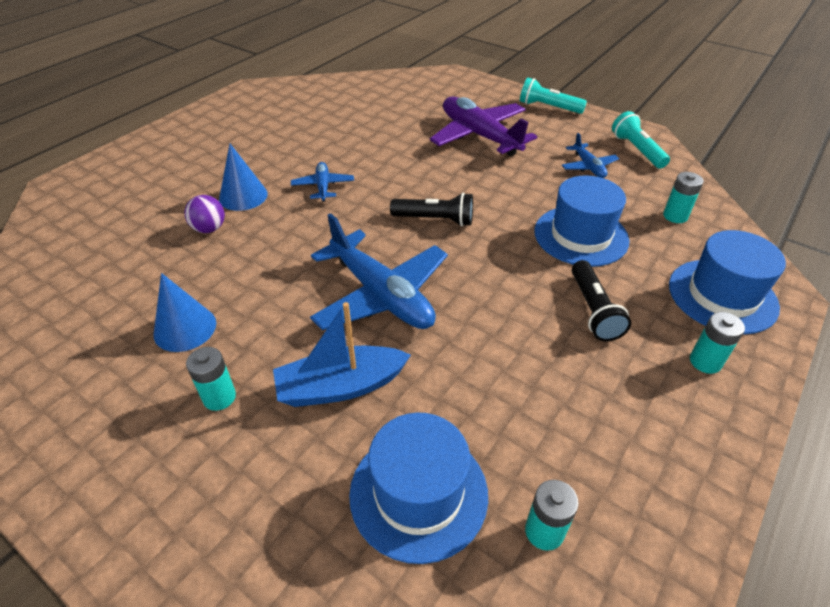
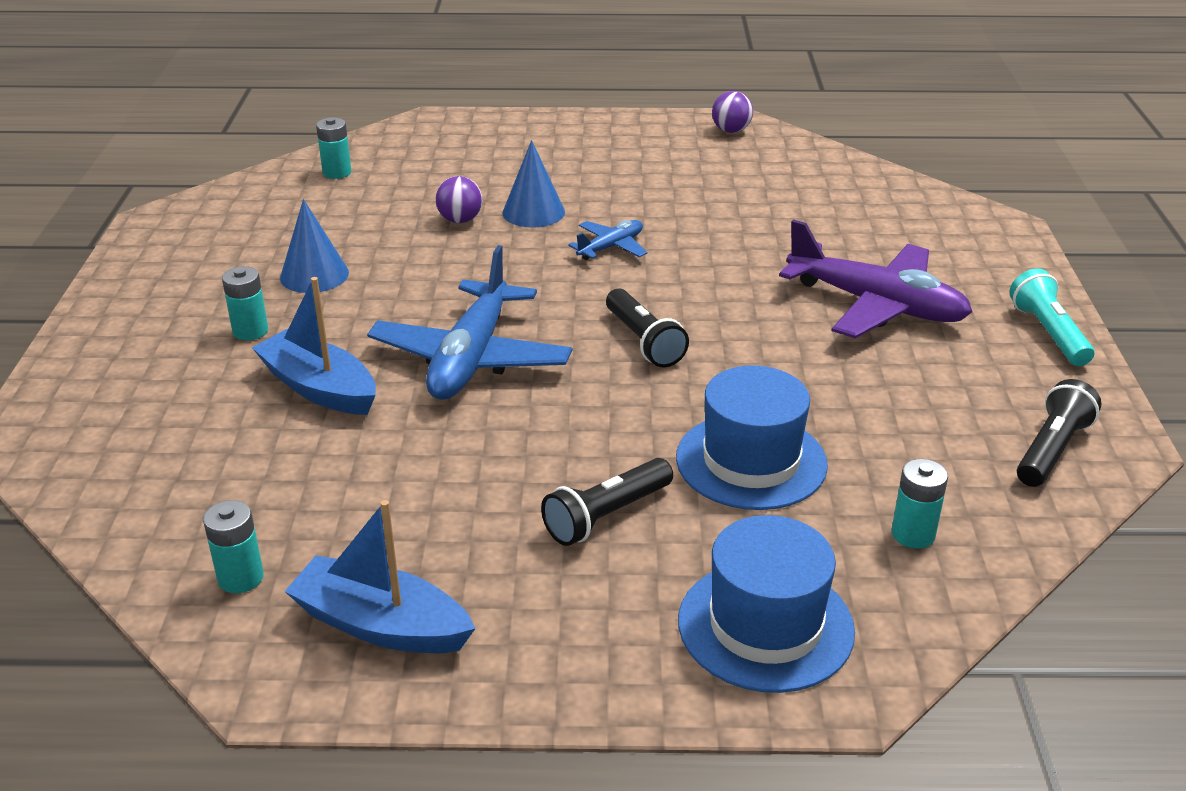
camera: 55 degrees right, 10 degrees down
(257, 94) = (731, 131): none -> purple ball
(418, 493) = (229, 484): blue hat -> none
(479, 136) = (876, 305): purple plane -> purple plane turned 105 degrees clockwise
(588, 167) = (933, 418): blue plane -> none
(637, 150) = (1051, 450): turquoise flashlight -> black flashlight
(643, 464) = (381, 625): none -> blue boat
(705, 361) = (604, 638): turquoise battery -> turquoise battery (337, 172)

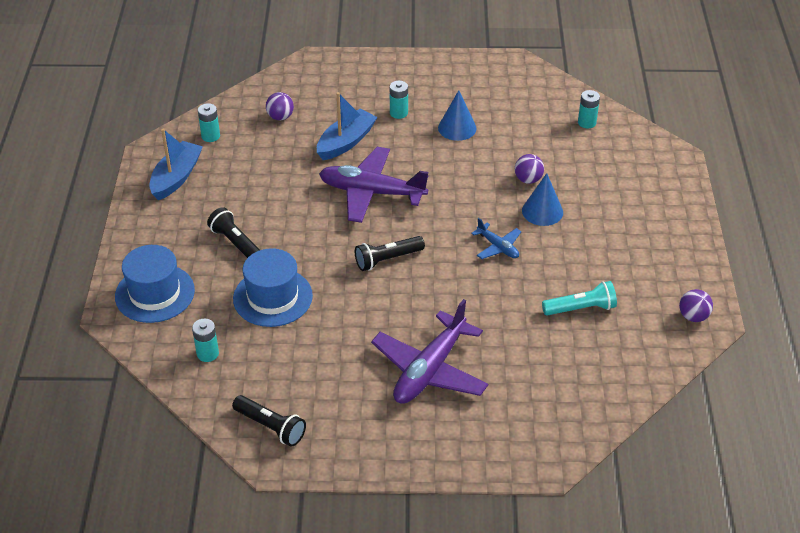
camera: 90 degrees right, 10 degrees up
(208, 474) = (280, 117): none -> purple ball
(471, 358) = (371, 192): blue plane -> purple plane
(1048, 333) = (396, 455): turquoise flashlight -> turquoise flashlight (581, 308)

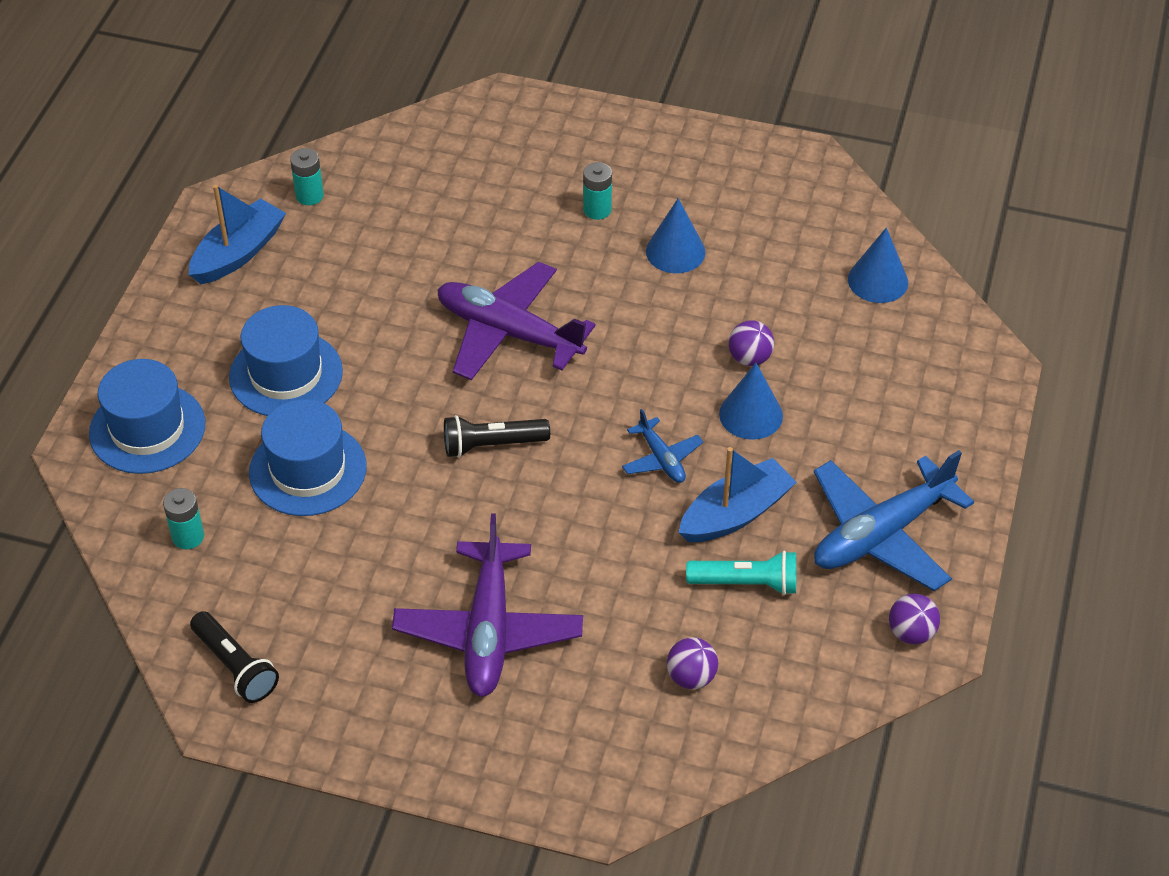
camera: 15 degrees right, 5 degrees up
(236, 243) = (286, 374): black flashlight -> blue hat
(280, 117) = (420, 183): purple ball -> purple ball (691, 677)
(346, 142) = (501, 243): blue boat -> blue boat (735, 514)
(429, 370) = (488, 630): purple plane -> purple plane turned 45 degrees counterclockwise
(587, 122) = (878, 280): turquoise battery -> blue cone
(650, 263) = (881, 534): none -> blue plane

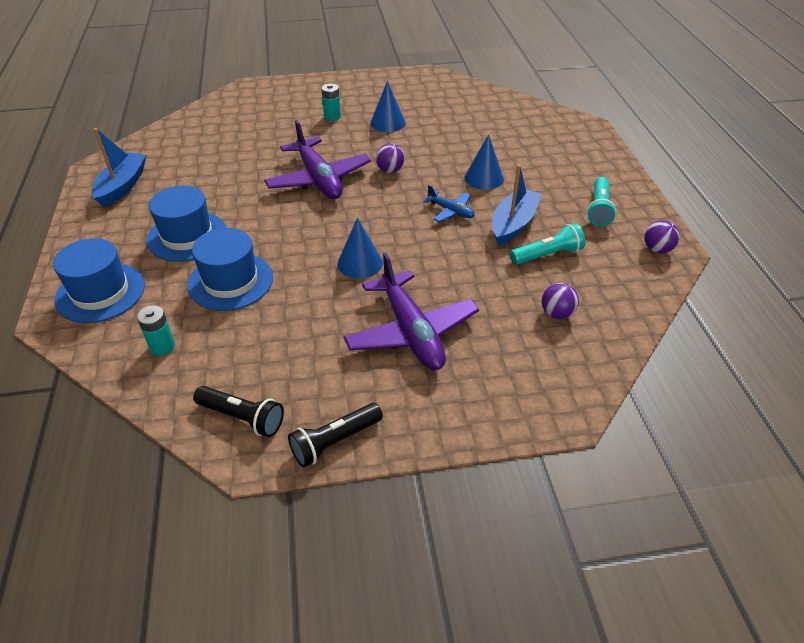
camera: 25 degrees left, 5 degrees down
(309, 196) = (156, 150): turquoise battery -> none
(492, 445) = (345, 233): black flashlight -> black flashlight (335, 441)
(509, 332) = (318, 179): purple plane -> purple plane turned 120 degrees counterclockwise
(749, 358) = (463, 155): purple ball -> purple ball (390, 170)
(878, 280) = (501, 109): blue cone -> blue cone (360, 263)
(881, 534) = (599, 209): blue plane -> turquoise flashlight

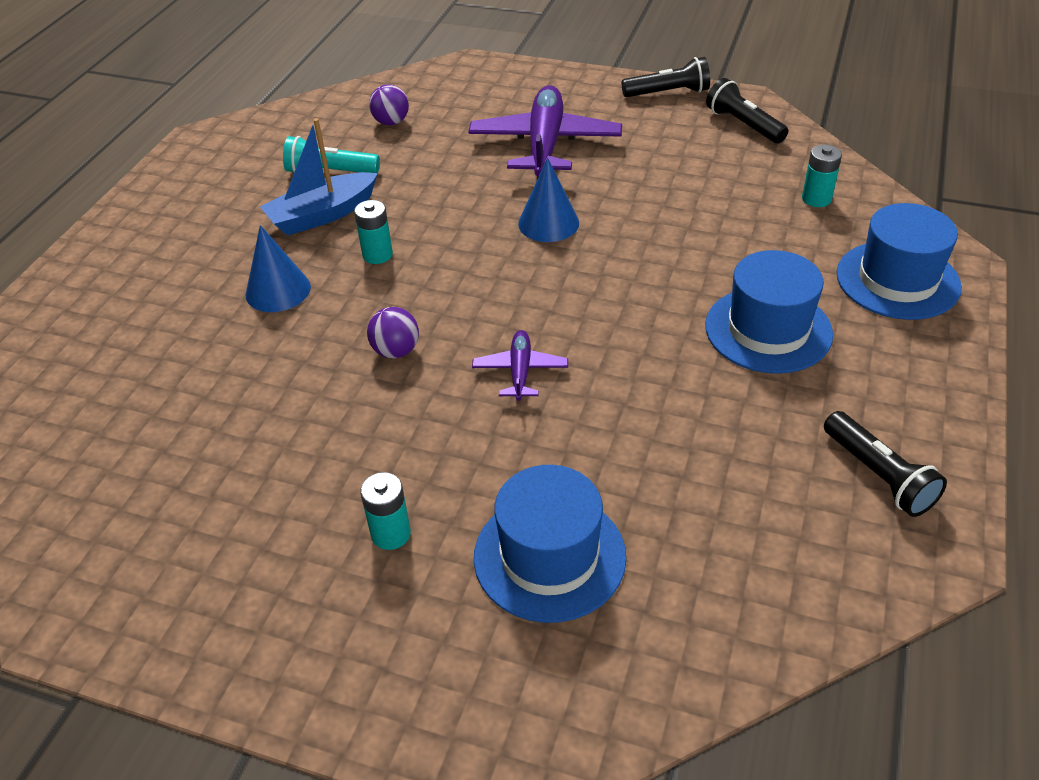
camera: 150 degrees left, 0 degrees up
(122, 186) = (878, 475): blue boat -> black flashlight
(230, 281) = (720, 246): blue hat -> blue hat (549, 556)
(318, 179) = (520, 371): purple plane -> purple plane, size x0.49
(388, 123) = (301, 469): blue cone -> none
(450, 211) = (377, 255): blue plane -> turquoise battery
(599, 209) = (201, 202): turquoise flashlight -> none
(657, 249) = (213, 145): purple ball -> none

